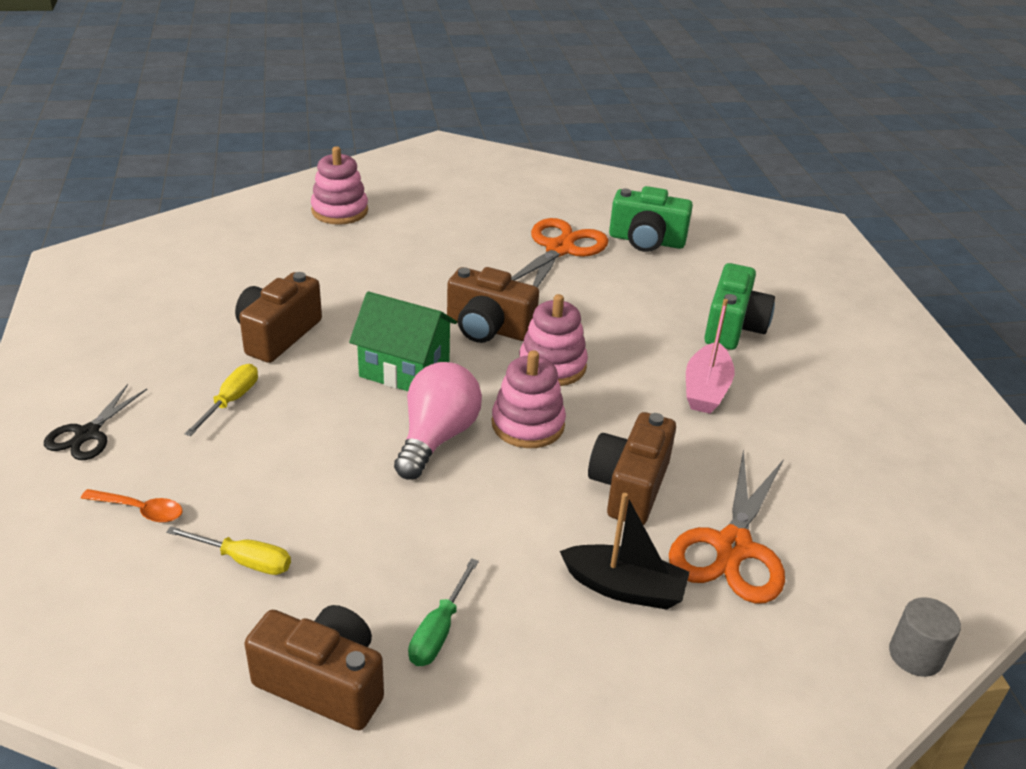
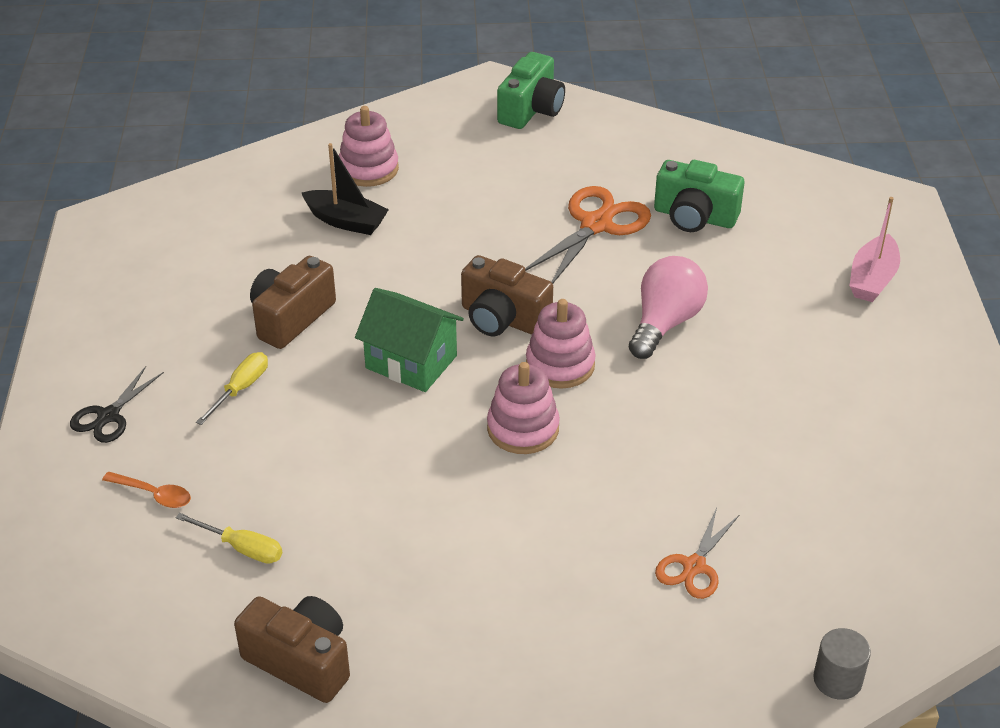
camera: 10 degrees right, 5 degrees up
(437, 437) = (432, 437): pink light bulb -> pink light bulb (665, 323)
(439, 630) = (406, 624): green screwdriver -> none
(624, 588) = (581, 598): black boat -> black boat (346, 221)
(629, 487) = (609, 499): brown camera -> none
(706, 389) = (712, 399): pink boat -> pink boat (872, 279)
(733, 327) = (761, 328): green camera -> green camera (531, 110)
(733, 547) = (694, 566): orange scissors -> orange scissors, size x0.59

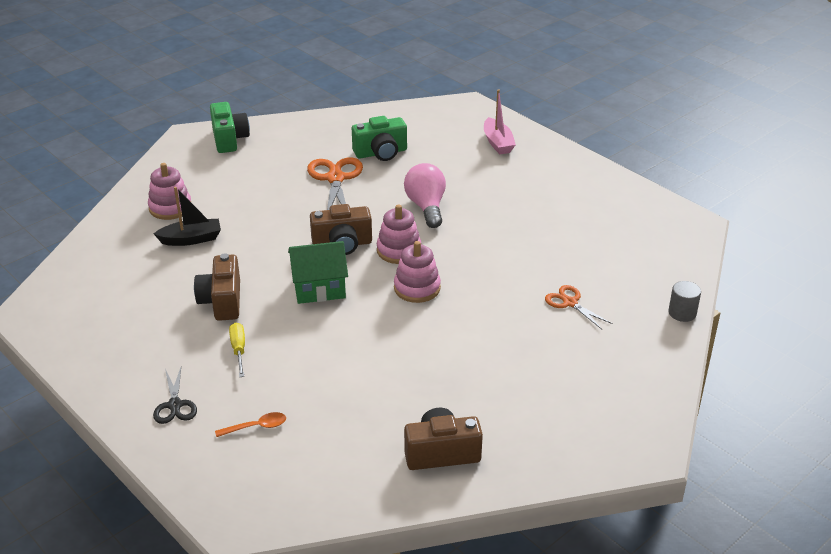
camera: 40 degrees left, 5 degrees down
(242, 548) = (342, 422): yellow screwdriver -> none
(694, 566) = (570, 303): orange scissors -> orange scissors turned 150 degrees clockwise

